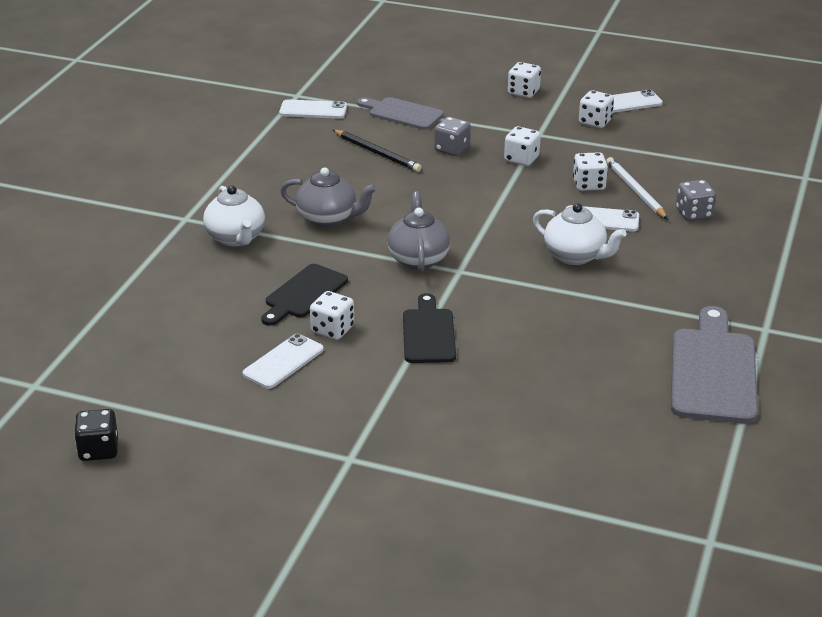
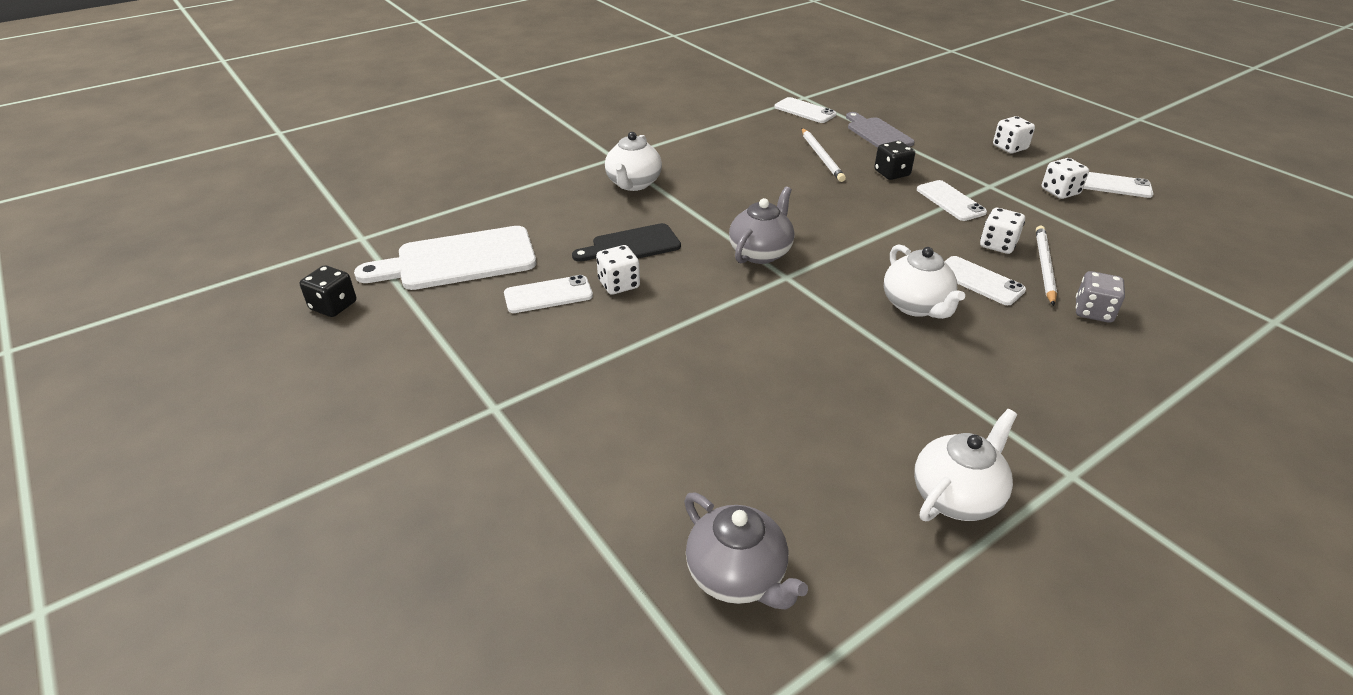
camera: 35 degrees right, 5 degrees up
(162, 366) = (459, 260): none -> white cutting board
(328, 219) = (722, 194): grey teapot -> grey teapot (737, 576)
(377, 153) = (821, 157): black pencil -> white pencil
(428, 333) = (695, 322): black cutting board -> none
(452, 149) = (892, 173): grey dice -> black dice
(521, 159) = (950, 201): white dice -> white phone
(713, 371) = (956, 496): grey cutting board -> white teapot

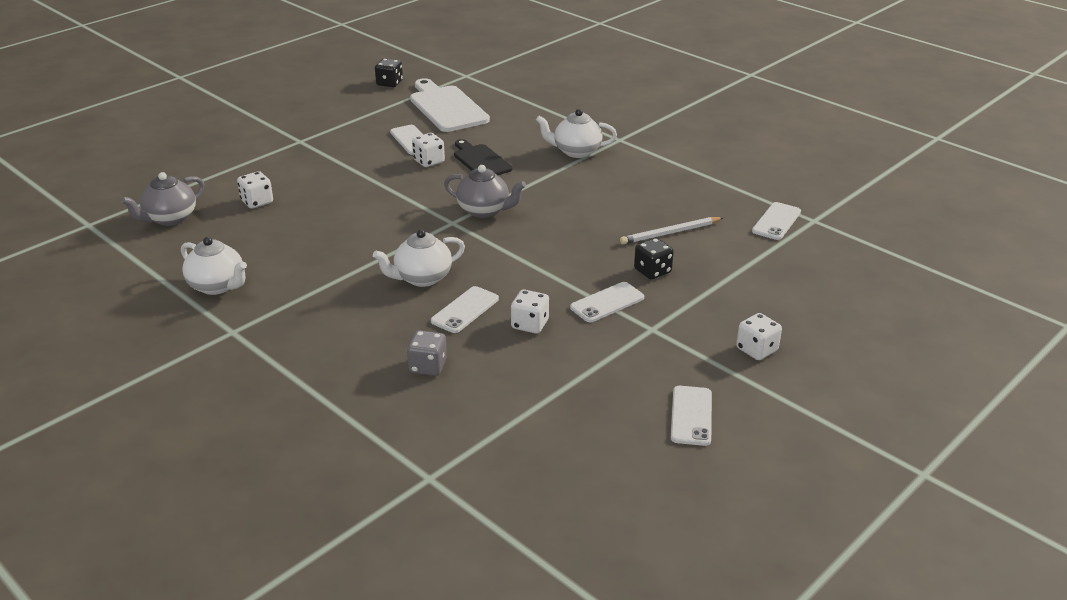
camera: 80 degrees right, 5 degrees down
(877, 133) = (744, 264): grey cutting board -> none
(1044, 266) = (497, 347): white pencil -> none
(1060, 192) = (657, 374): white dice -> white dice (257, 202)

